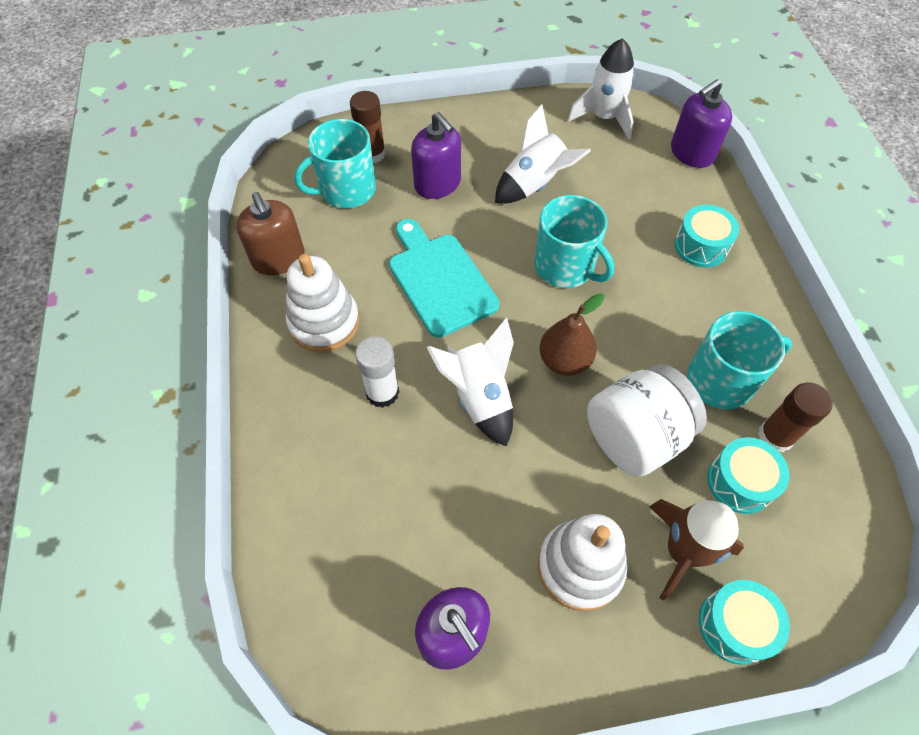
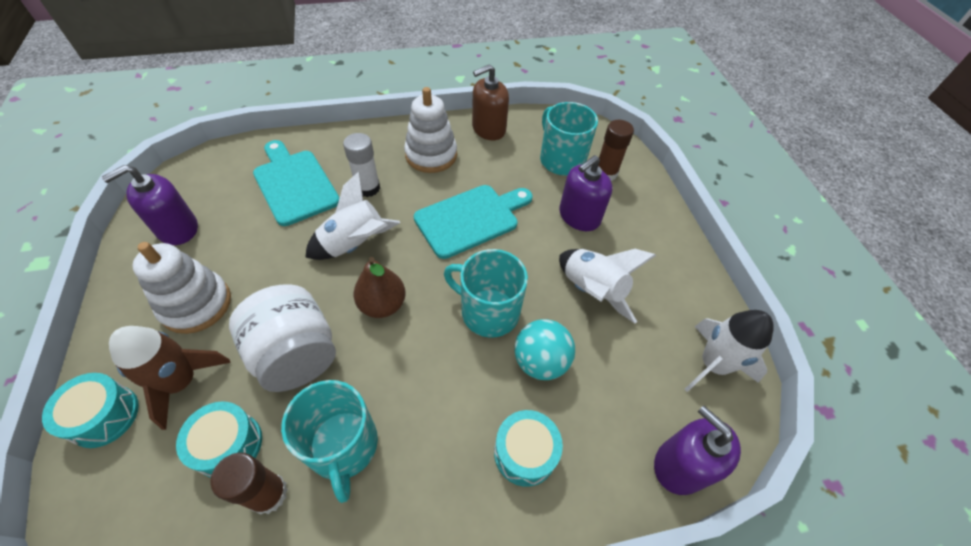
camera: 85 degrees right, 5 degrees down
(369, 488) = (294, 184): none -> turquoise cutting board
(565, 267) = (488, 311): turquoise mug -> turquoise mug turned 75 degrees clockwise
(615, 230) = (540, 361): none -> turquoise ball

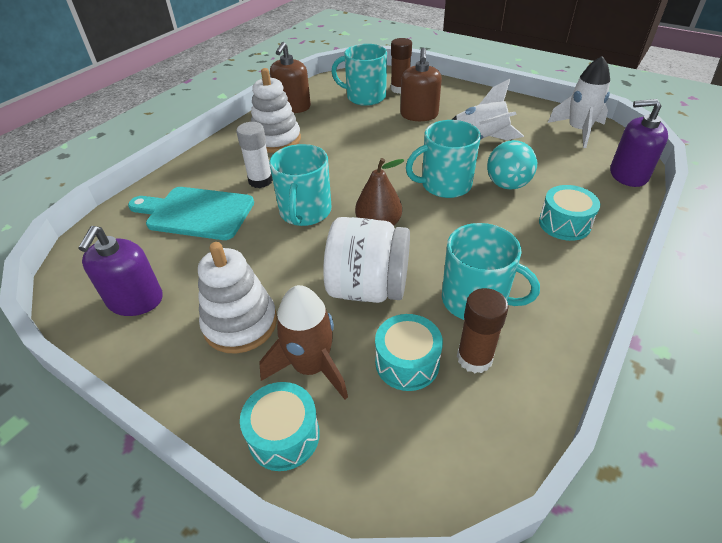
camera: 40 degrees left, 10 degrees down
(355, 244) = (305, 212): white rocket -> turquoise mug
(471, 219) = (359, 153): turquoise cutting board -> none
(579, 216) = (419, 115): purple soap dispenser -> brown soap dispenser

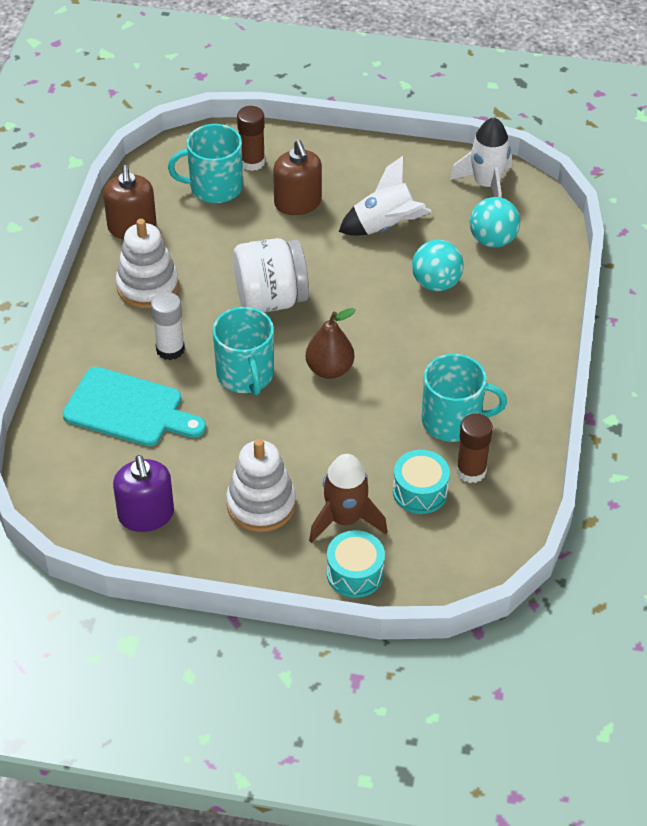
camera: 25 degrees left, 5 degrees up
(196, 213) = (129, 409): turquoise cutting board -> turquoise cutting board turned 150 degrees counterclockwise
(368, 288) = (354, 437): white jar -> white jar (270, 299)
(445, 184) = (372, 300): turquoise mug -> none
(564, 224) = (505, 317): turquoise drum -> none
(571, 166) = (492, 240): none -> turquoise ball
(628, 175) = (550, 238): purple soap dispenser -> none

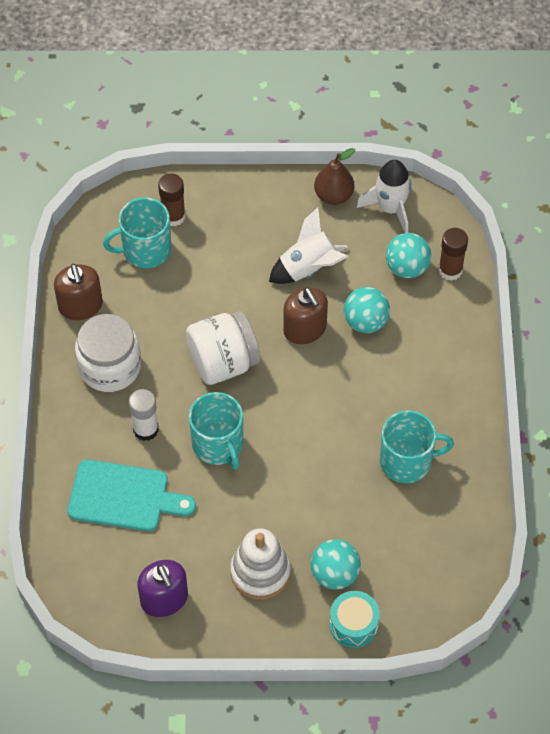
camera: 10 degrees left, 10 degrees up
(147, 286) = (110, 366): white stacking toy -> white jar
(297, 203) = (225, 255): brown soap dispenser -> brown soap dispenser (305, 329)
(329, 369) = (290, 427): brown pear -> brown pear (333, 195)
(345, 519) = (334, 574): brown rocket -> turquoise ball
(420, 491) = (392, 536): turquoise drum -> none
(471, 471) = (432, 508): brown glue stick -> brown glue stick (450, 270)

